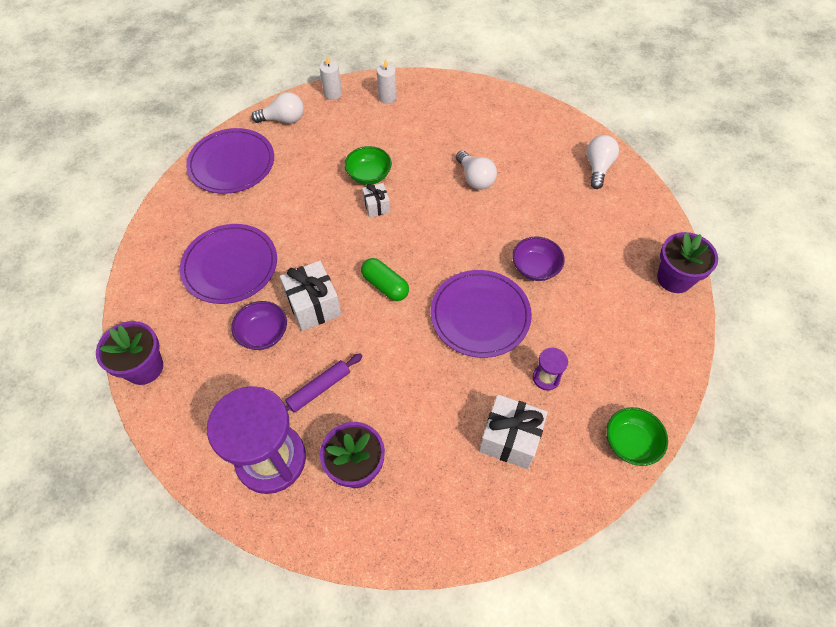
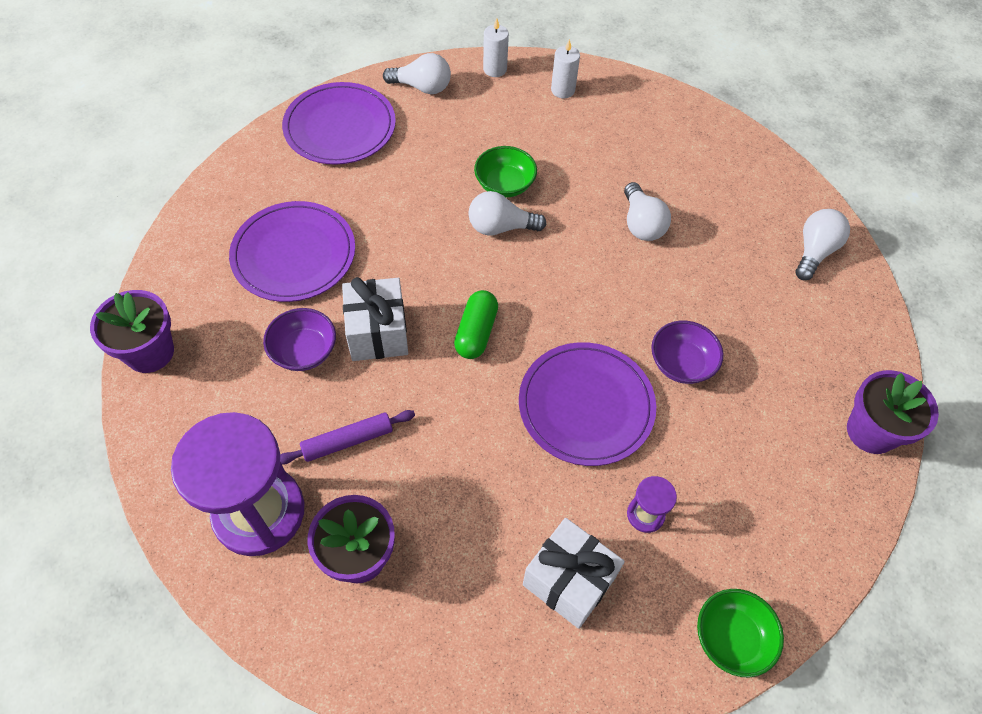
camera: 15 degrees right, 0 degrees up
(376, 206) = (500, 227): white gift -> white light bulb
(385, 285) = (476, 332): green capsule -> green capsule turned 45 degrees clockwise

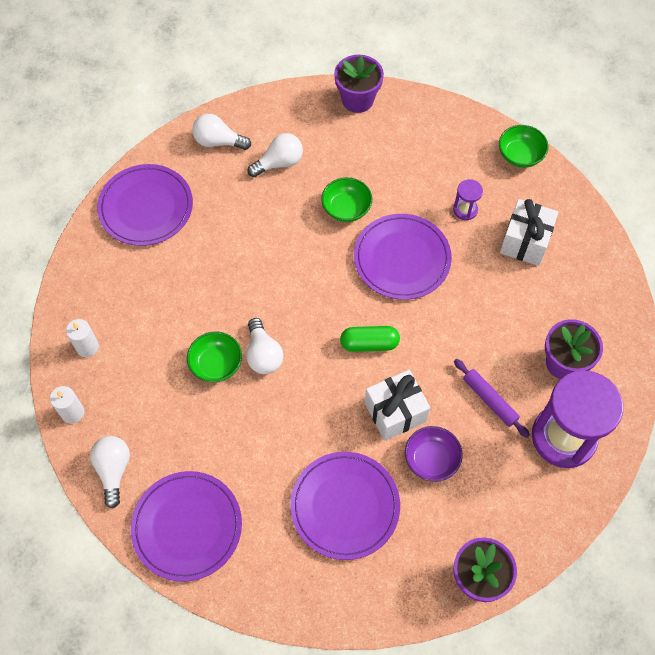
camera: 105 degrees left, 5 degrees up
(641, 224) = (227, 255): white light bulb -> white light bulb (279, 163)
(681, 363) = (346, 208): purple bowl -> green bowl
(727, 165) = (146, 207): none -> purple plate

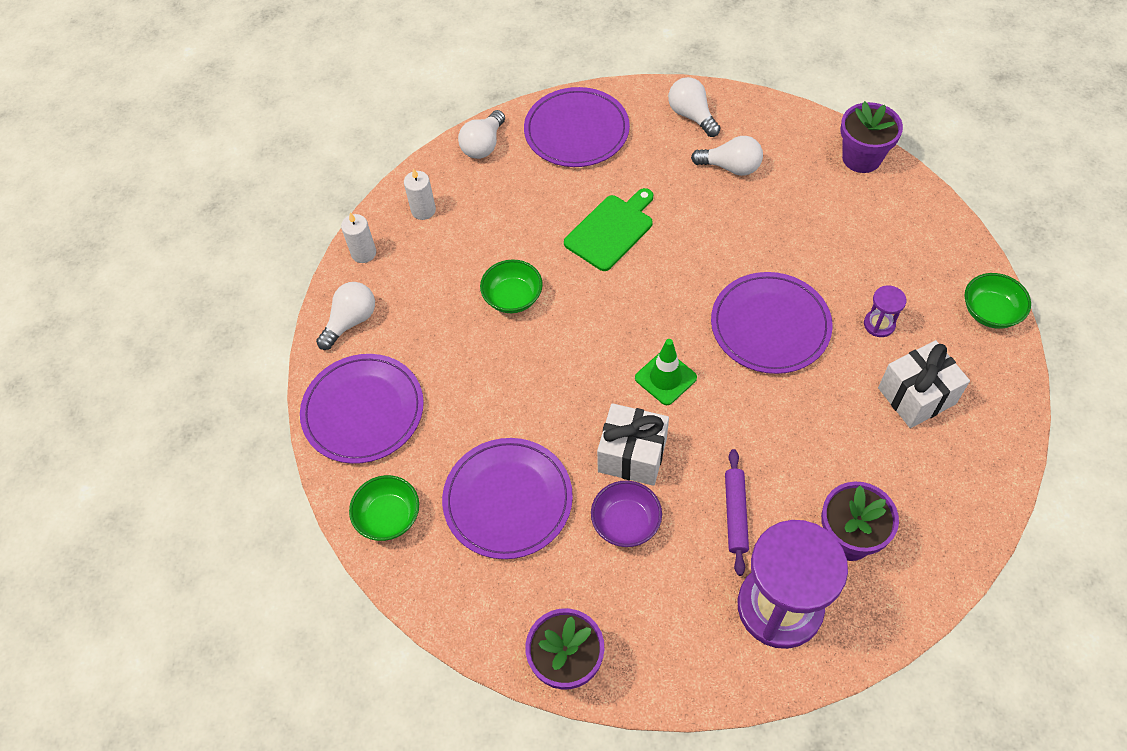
camera: 45 degrees right, 5 degrees down
(239, 265) = (611, 230): none -> green cutting board
(263, 354) = (560, 318): white light bulb -> white light bulb (483, 145)
(346, 208) = (757, 246): green bowl -> green bowl (388, 517)
(369, 343) = (665, 378): green capsule -> green traffic cone

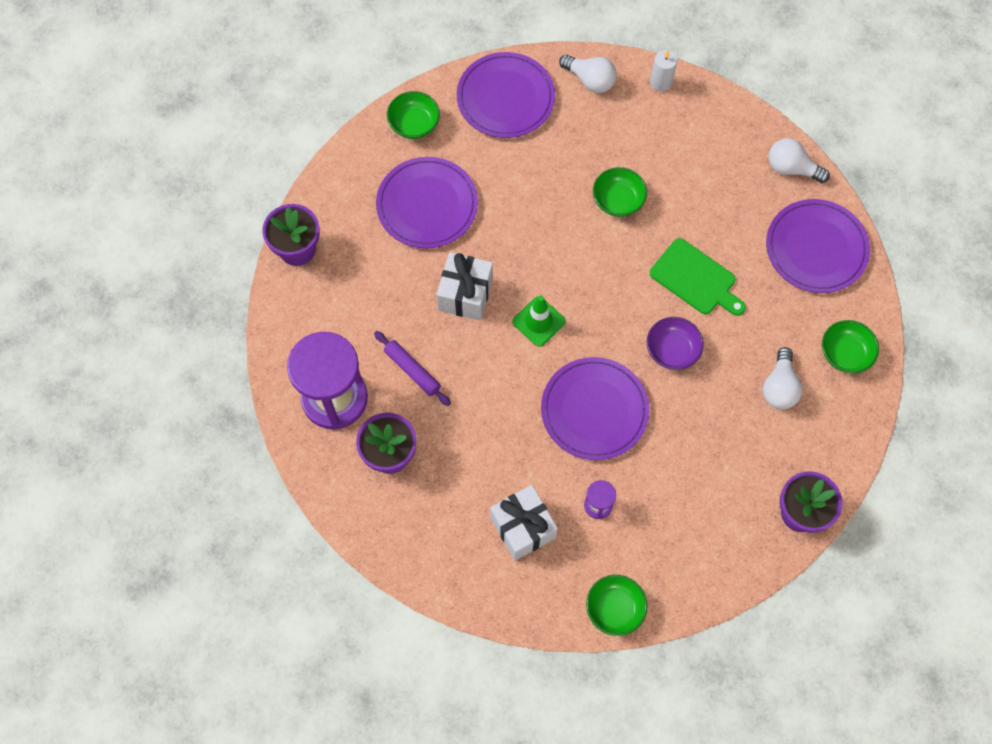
camera: 85 degrees right, 10 degrees up
(423, 210) = (710, 124): white candle -> none
(626, 523) = (406, 289): purple bowl -> purple bowl (672, 350)
(691, 116) = (845, 353): white light bulb -> green bowl
(735, 514) = (412, 370): purple rolling pin -> purple rolling pin turned 45 degrees clockwise

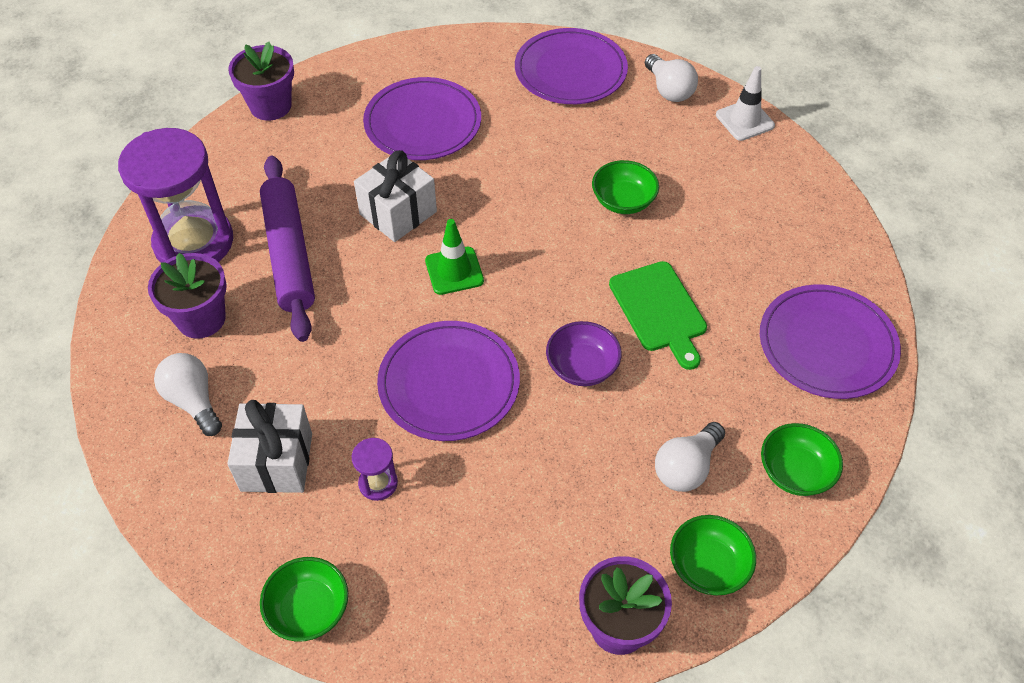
camera: 30 degrees right, 15 degrees down
(412, 370) = (289, 254): purple rolling pin -> purple rolling pin, size x1.83
(414, 124) = (464, 56): green bowl -> green bowl (708, 566)
(661, 82) = (744, 120): white candle -> white traffic cone
(791, 168) = (846, 255): white light bulb -> white light bulb (193, 401)

